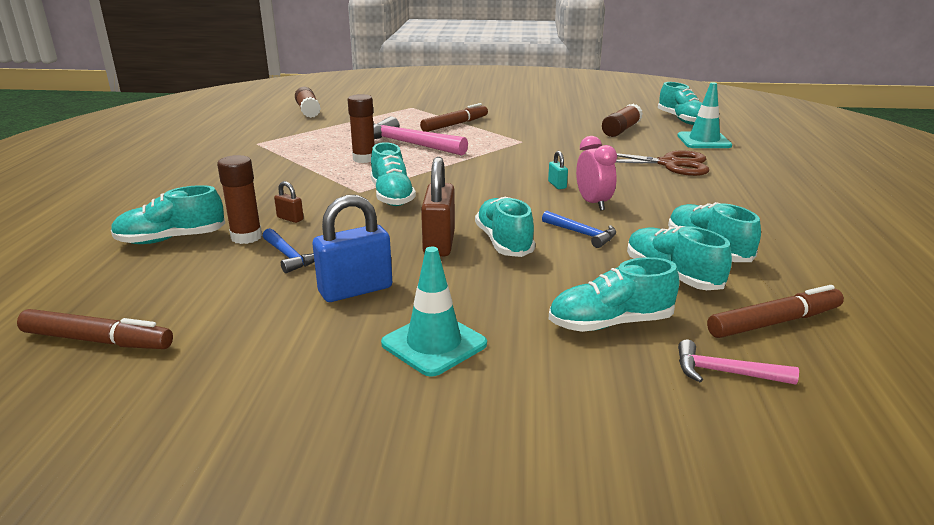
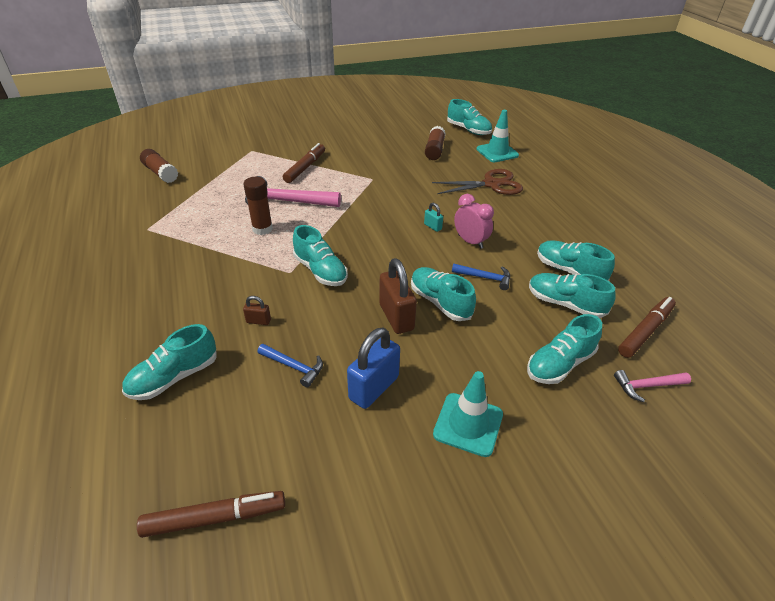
camera: 25 degrees left, 15 degrees up
(246, 237) = (239, 354): brown glue stick -> none

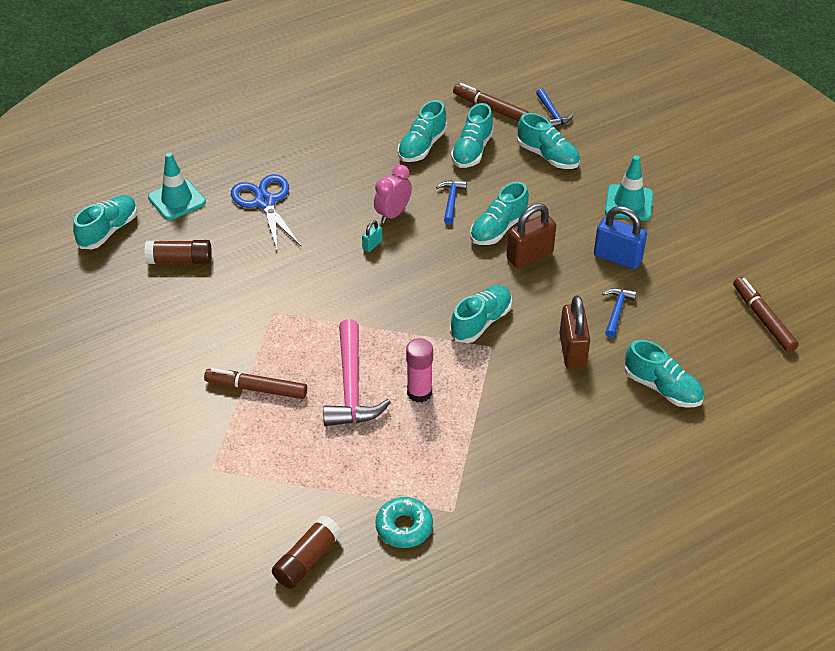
camera: 100 degrees left, 5 degrees up
(152, 208) = (404, 527): none -> turquoise donut
(258, 321) = (572, 351): brown padlock -> brown padlock, size x2.10
(262, 229) = (419, 392): brown glue stick -> pink glue stick
(492, 184) = (265, 202): brown scissors -> blue scissors
(647, 386) = (552, 113): pink hammer -> blue hammer

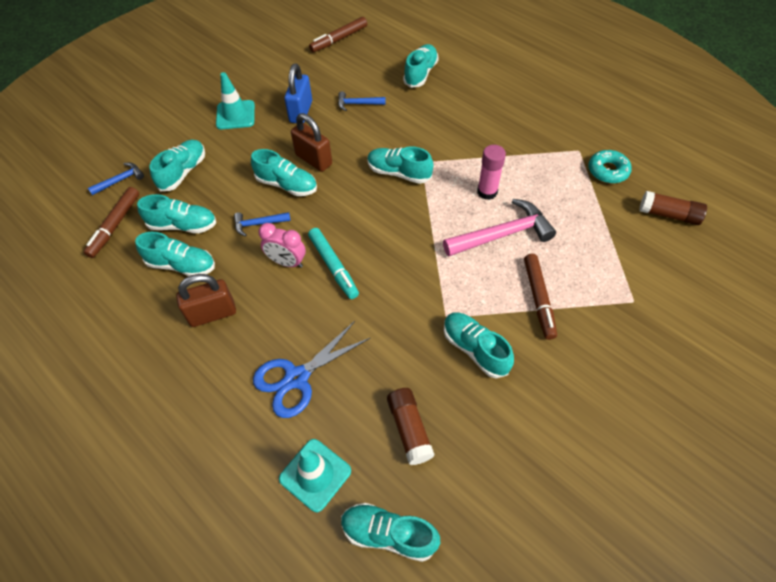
camera: 105 degrees left, 10 degrees up
(228, 323) = (475, 349): none -> turquoise shoe
(372, 245) = (333, 266): turquoise padlock -> turquoise marker
(572, 351) = (406, 119): brown padlock -> brown padlock (212, 314)

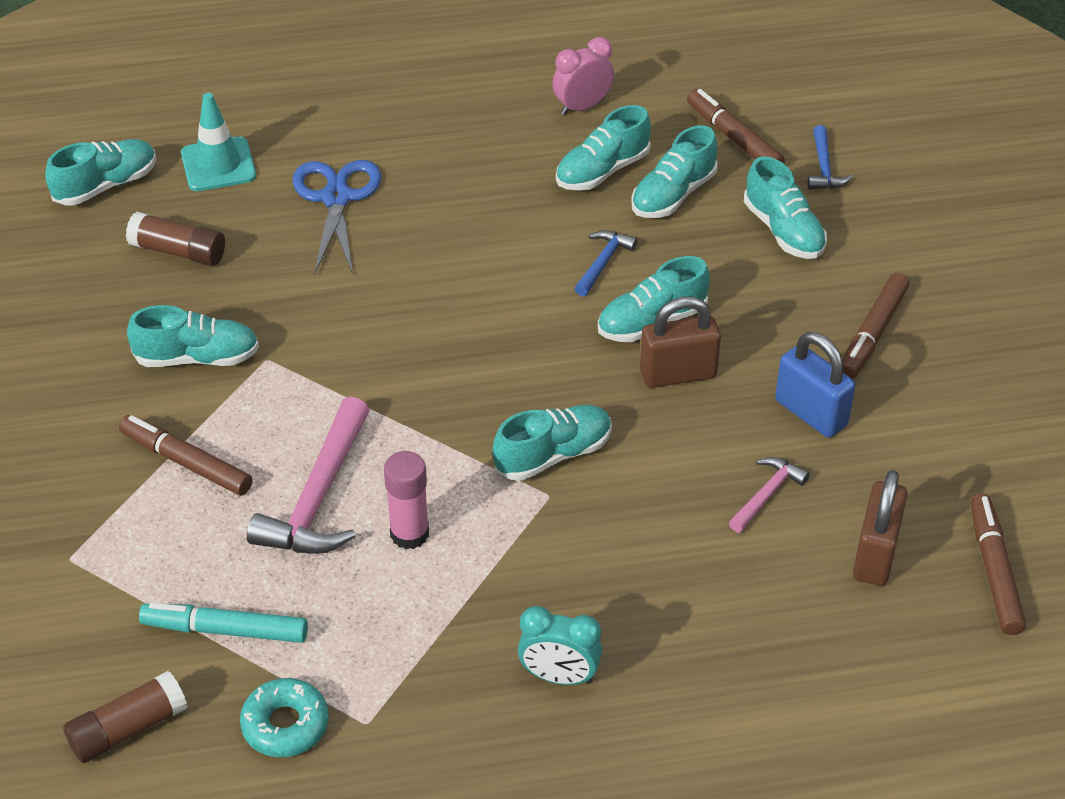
camera: 125 degrees right, 10 degrees down
(212, 314) = (497, 169): brown padlock -> brown padlock (875, 555)
(235, 115) = (872, 333): turquoise traffic cone -> brown marker
(287, 262) = (508, 260): pink clock -> pink clock (582, 107)
(333, 266) = (454, 298): turquoise marker -> turquoise marker (225, 630)
(357, 104) = (767, 494): blue hammer -> pink hammer
(420, 73) = (776, 632): turquoise shoe -> none
(500, 113) = (559, 676): none -> turquoise clock

